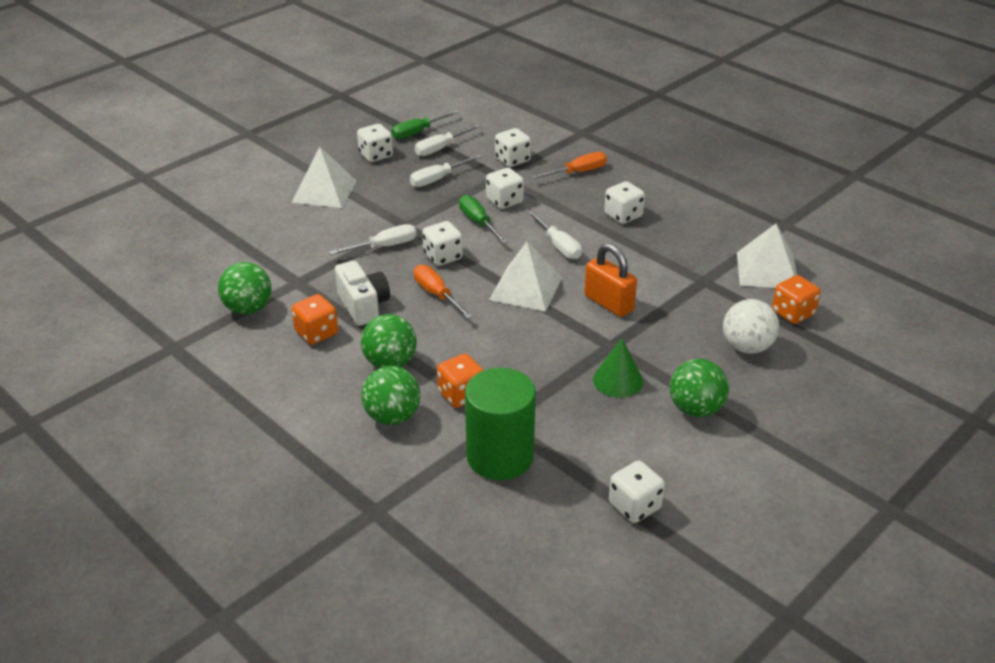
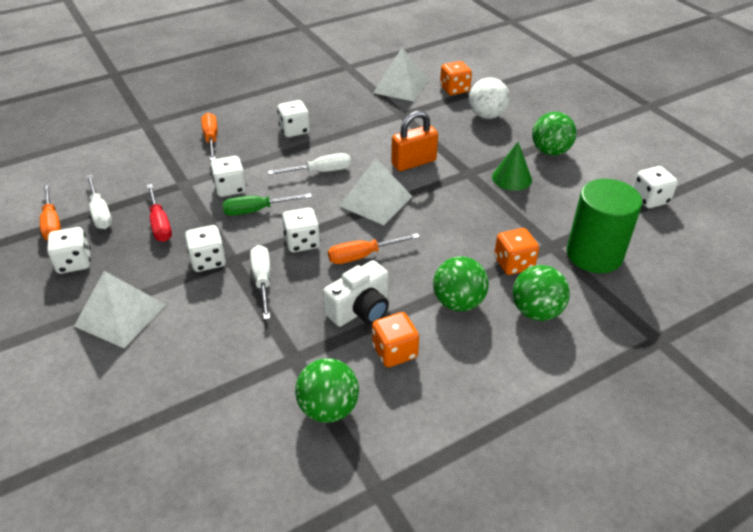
camera: 75 degrees left, 5 degrees up
(363, 306) = (360, 310): white camera -> white camera turned 150 degrees clockwise
(418, 132) = (52, 224): green screwdriver -> orange screwdriver
(438, 179) = (160, 224): white screwdriver -> red screwdriver
(512, 160) = (161, 171): white dice -> white dice (208, 261)

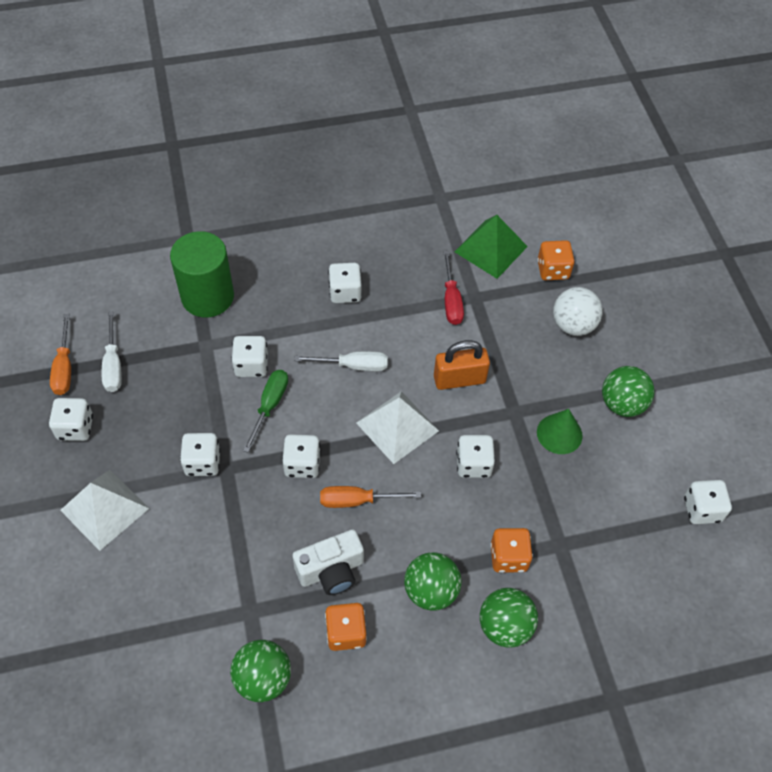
camera: 15 degrees right, 15 degrees up
(160, 224) = (168, 398): red screwdriver -> red screwdriver (451, 300)
(211, 139) = (251, 282): orange screwdriver -> none
(257, 210) = (269, 406): green screwdriver -> green screwdriver turned 105 degrees clockwise
(262, 280) = (248, 504): white screwdriver -> none
(400, 86) = (490, 249): white pyramid -> green pyramid
(452, 211) = (473, 464): none -> white dice
(594, 254) = (600, 570): green cylinder -> green cylinder (207, 296)

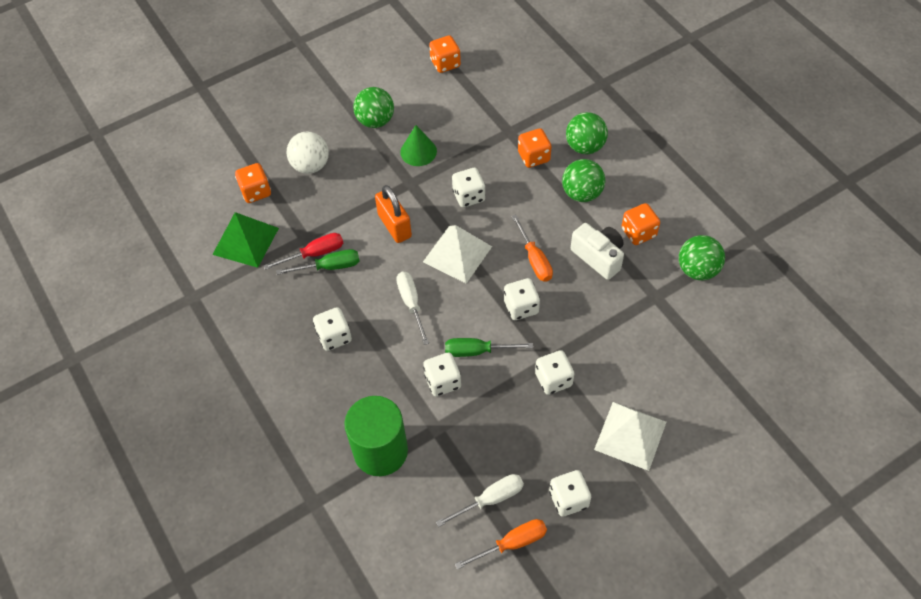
camera: 105 degrees left, 0 degrees up
(429, 309) = (329, 267): none -> green screwdriver
(702, 509) = (445, 63): white dice -> orange dice

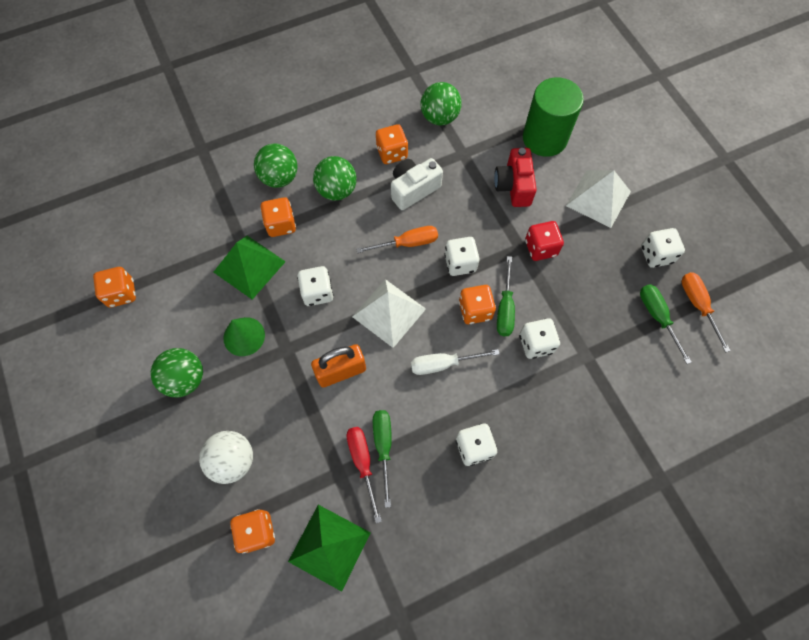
camera: 85 degrees left, 10 degrees up
(380, 451) = (608, 410): green cylinder -> green cylinder (544, 138)
(471, 325) = (475, 310): none -> orange dice
(486, 142) = (249, 266): none -> green pyramid
(490, 499) = (657, 317): white screwdriver -> green screwdriver
(553, 379) = (540, 248): white dice -> red dice
(625, 348) = (513, 186): none -> red camera

